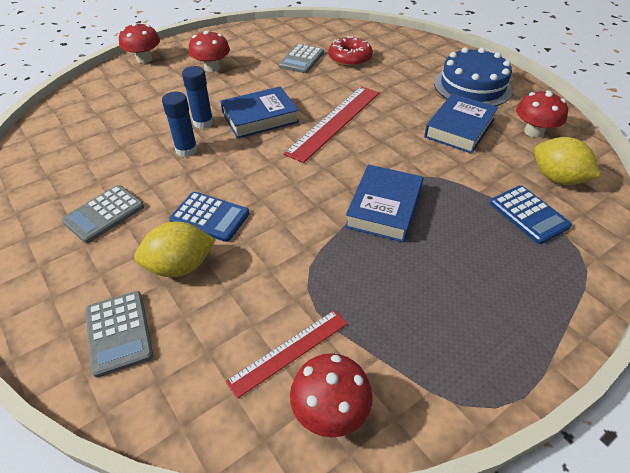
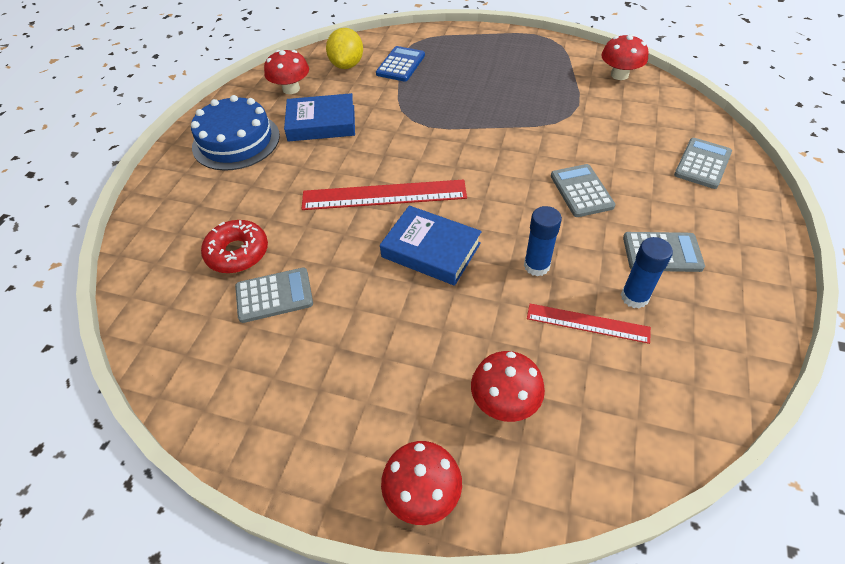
camera: 125 degrees left, 5 degrees up
(180, 266) = (634, 174): yellow lemon -> none
(203, 123) = (486, 288): blue glue stick -> blue glue stick (634, 297)
(210, 217) = (581, 191): blue calculator -> grey calculator
(212, 68) = (372, 376): red mushroom -> red mushroom (504, 401)
(289, 351) = (614, 100): red ruler -> red ruler (587, 323)
(384, 208) = (464, 118): blue book -> none

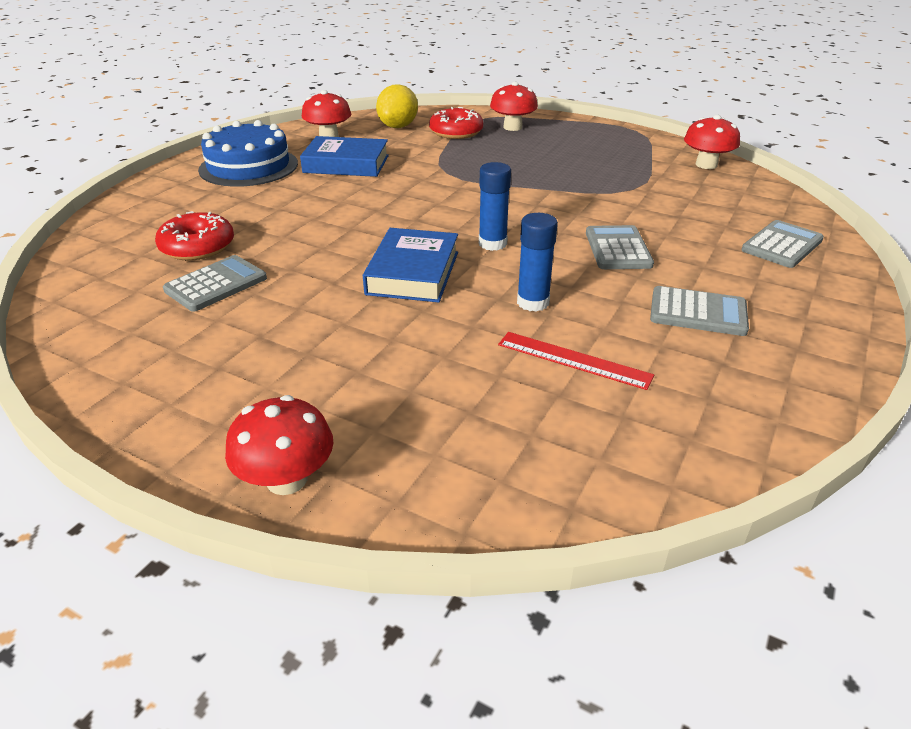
camera: 10 degrees right, 15 degrees down
(274, 295) = (216, 284): grey calculator -> grey calculator turned 45 degrees counterclockwise
(384, 195) = (383, 224): red ruler -> none
(400, 65) = (456, 132): blue calculator -> red donut
(431, 250) = (413, 273): blue book -> blue book turned 60 degrees clockwise
(504, 401) = (434, 413): red mushroom -> red mushroom (512, 127)
(634, 297) = (645, 346): blue glue stick -> blue glue stick (492, 243)

